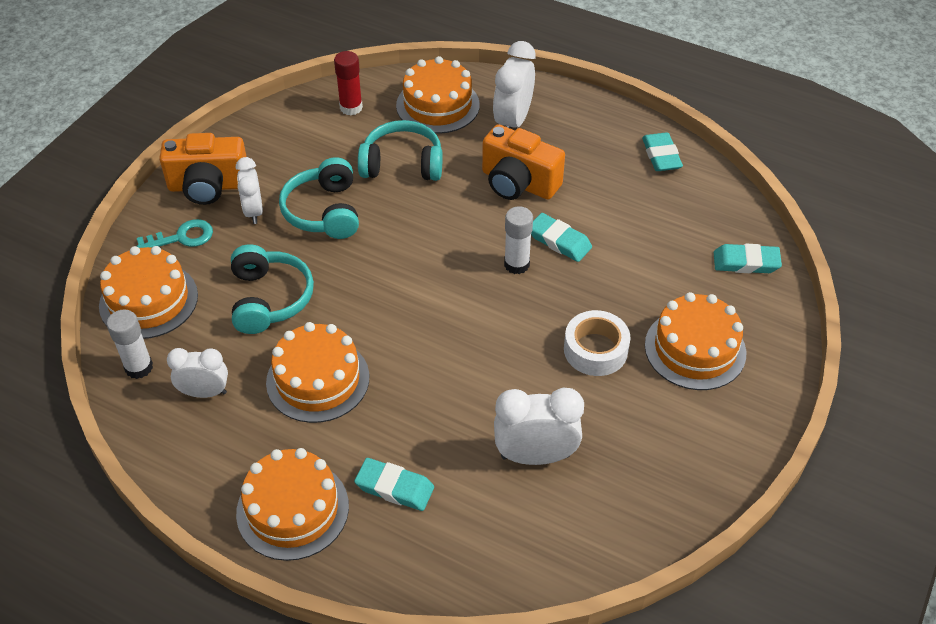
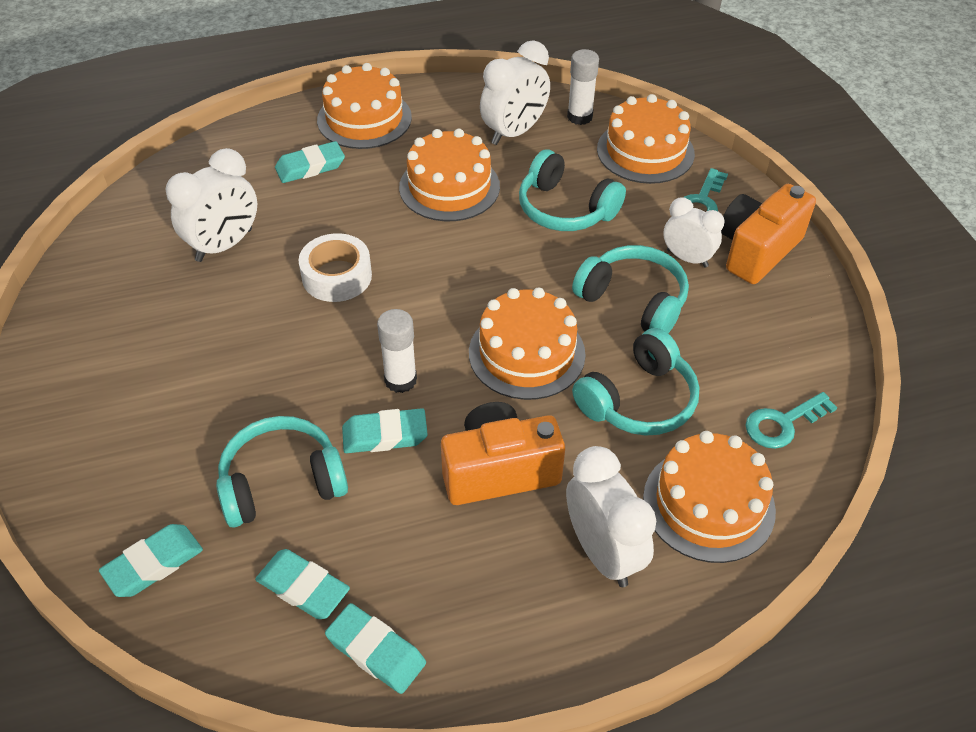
camera: 135 degrees right, 0 degrees up
(205, 392) = (514, 132): white clock -> white clock, size x1.51
(351, 108) = (782, 424): red glue stick -> turquoise key
(595, 350) = (246, 354): white tape -> white tape (337, 276)
(641, 256) = (282, 482): none -> turquoise headphones
(673, 201) = (303, 587): none -> turquoise eraser
(695, 349) = (147, 420): orange cake -> orange cake (526, 353)

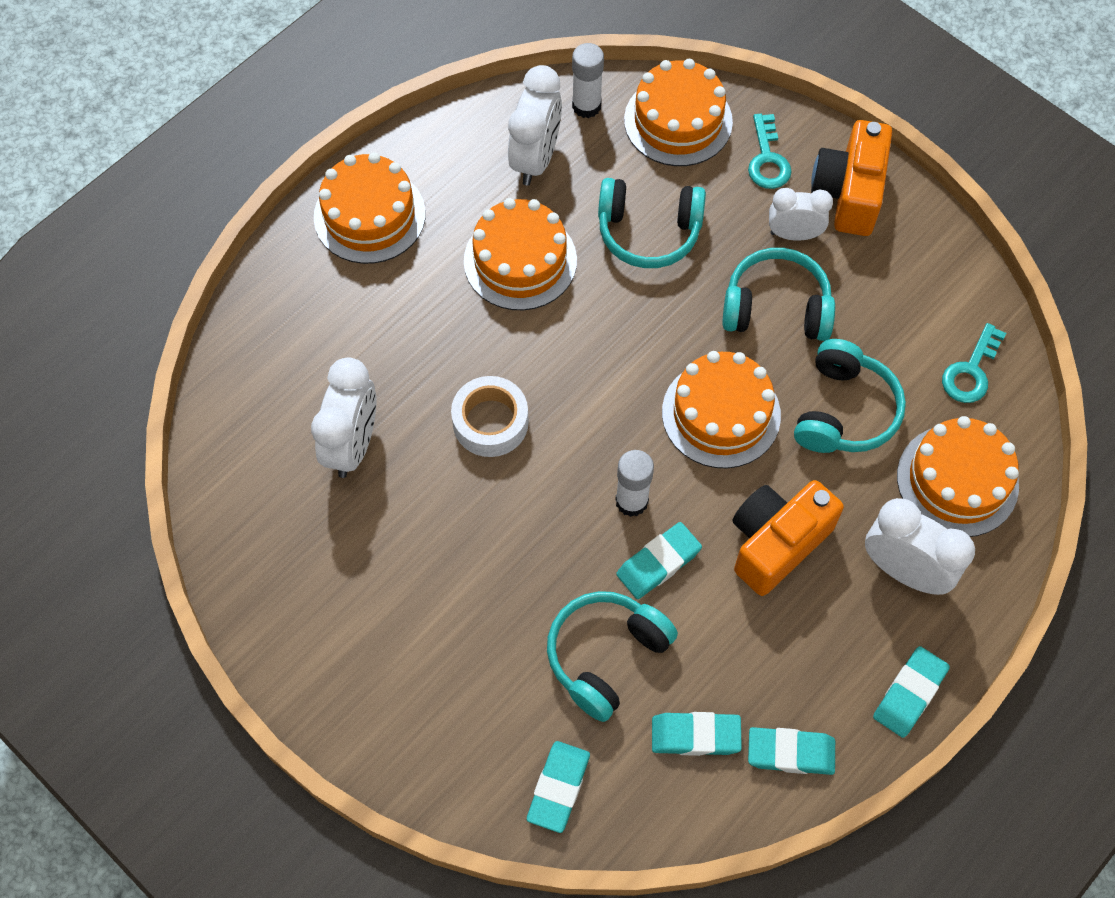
camera: 30 degrees left, 15 degrees up
(310, 167) = (362, 306): turquoise eraser -> turquoise eraser (909, 693)

